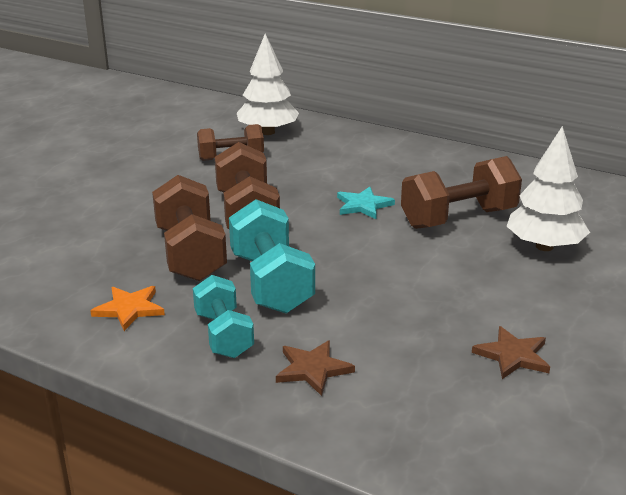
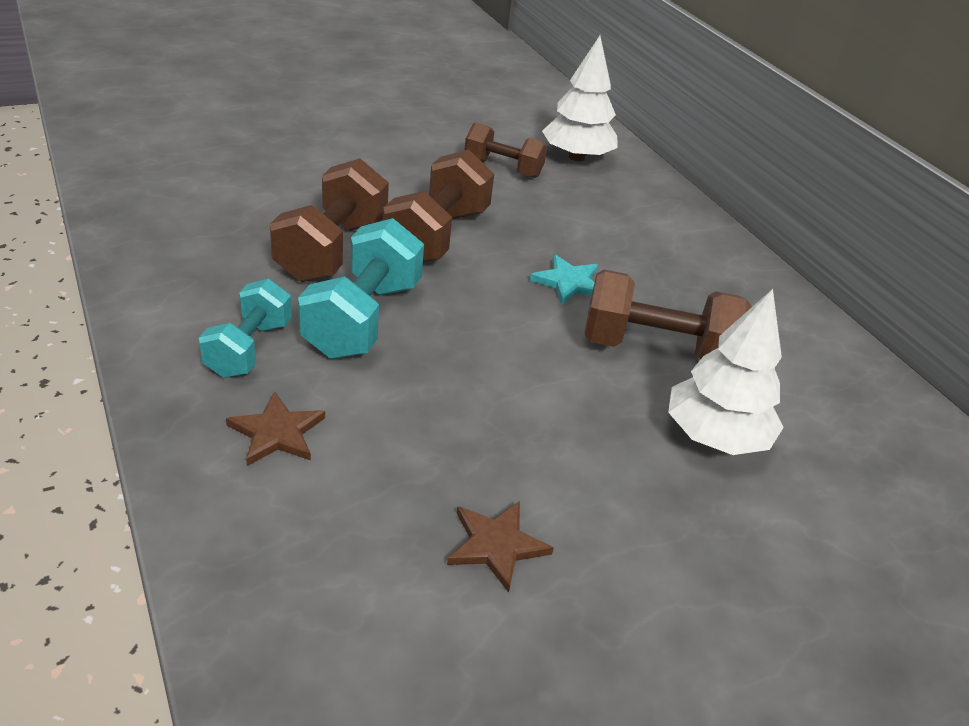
camera: 30 degrees right, 10 degrees up
(129, 309) = (208, 277): orange star -> none

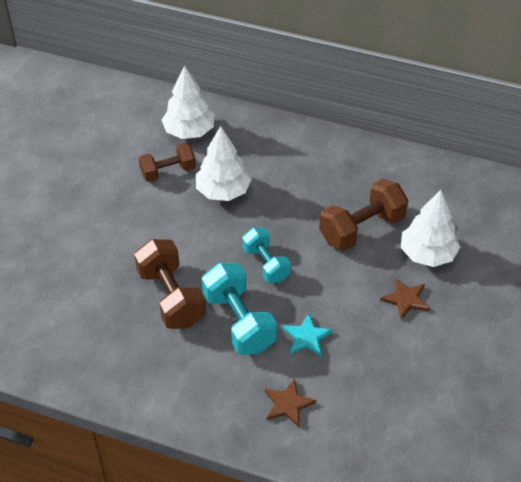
camera: 40 degrees left, 10 degrees up
(249, 348) = (220, 380): turquoise dumbbell -> turquoise dumbbell (266, 264)
(437, 236) = (201, 245): brown dumbbell -> none
(496, 545) = (416, 372): brown star -> brown star (405, 299)
(536, 215) = (223, 191): none -> white tree
(568, 282) = (287, 222): turquoise star -> turquoise star (306, 337)

